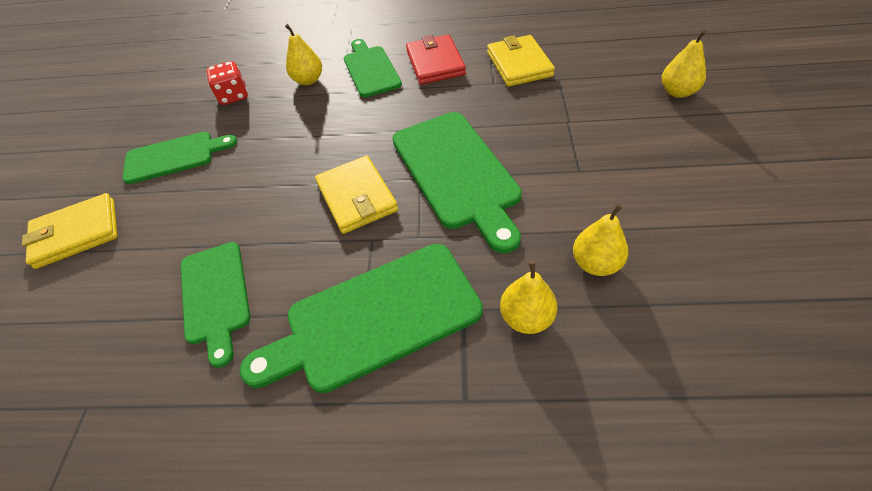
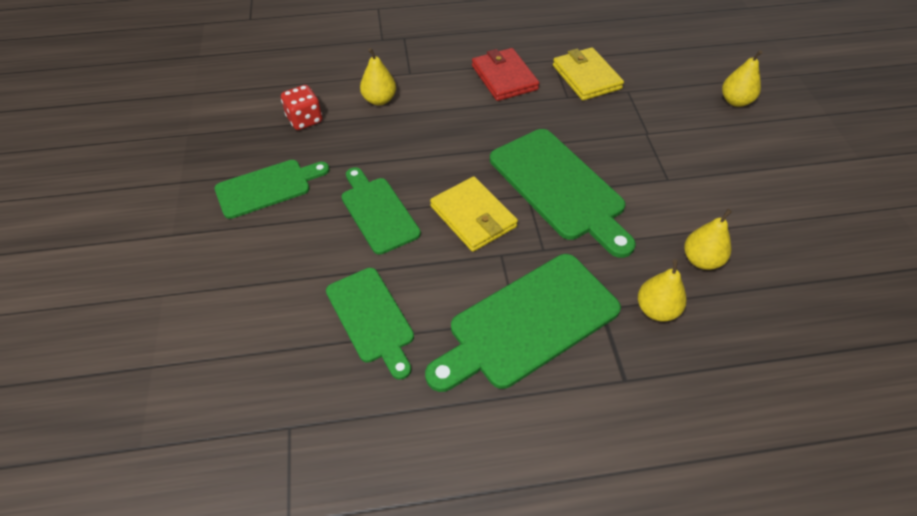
camera: 15 degrees left, 0 degrees up
(76, 233) = (197, 272): yellow wallet -> none
(370, 69) = (440, 86): green cutting board -> green cutting board (378, 212)

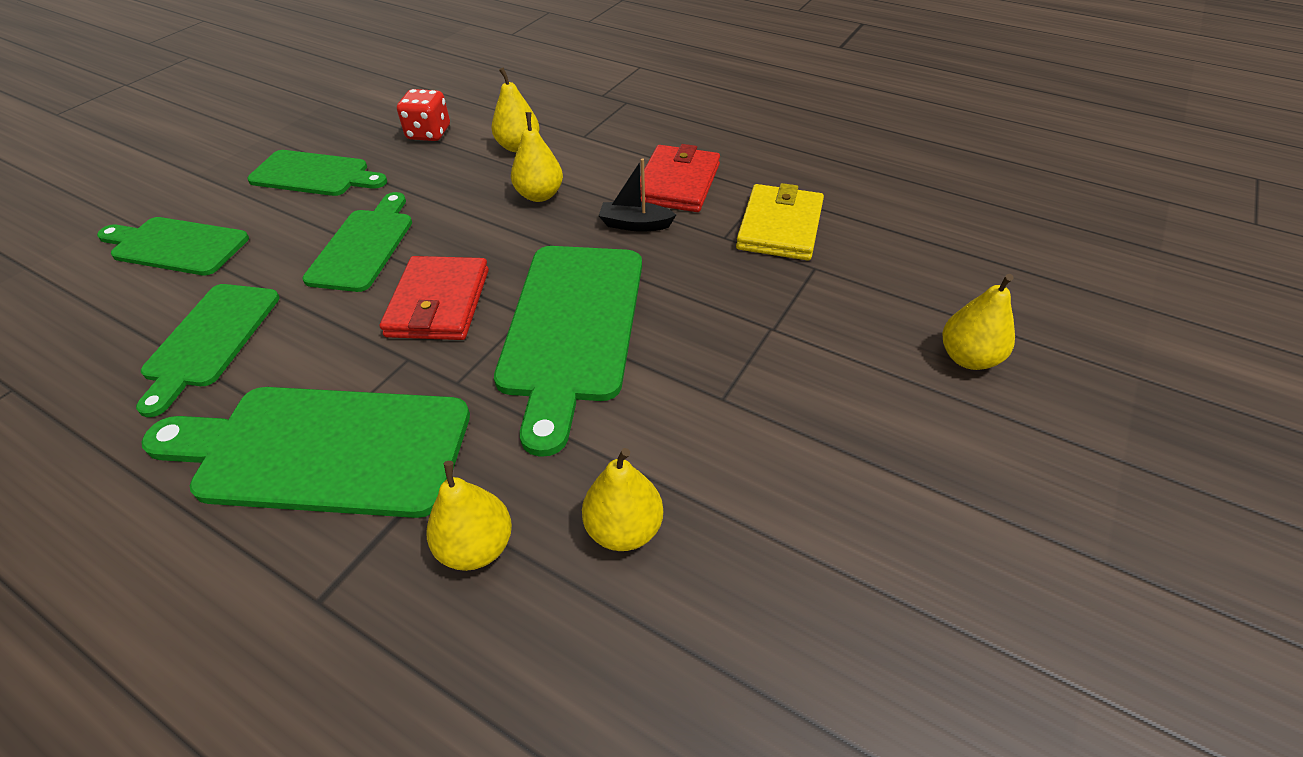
camera: 40 degrees right, 5 degrees down
(246, 285) = (175, 246): none -> green cutting board
(438, 124) = (540, 195): none -> yellow pear
(473, 217) = (438, 303): yellow wallet -> red wallet
(514, 114) = (635, 224): none -> black boat

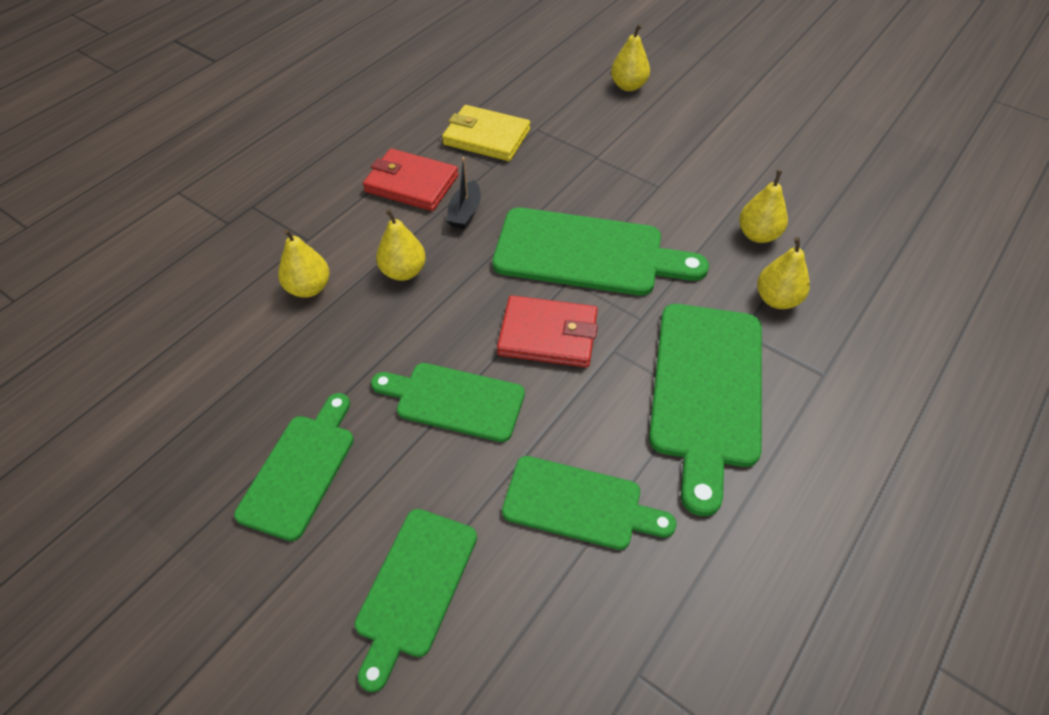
camera: 85 degrees left, 5 degrees up
(429, 133) = (247, 367): red dice -> none

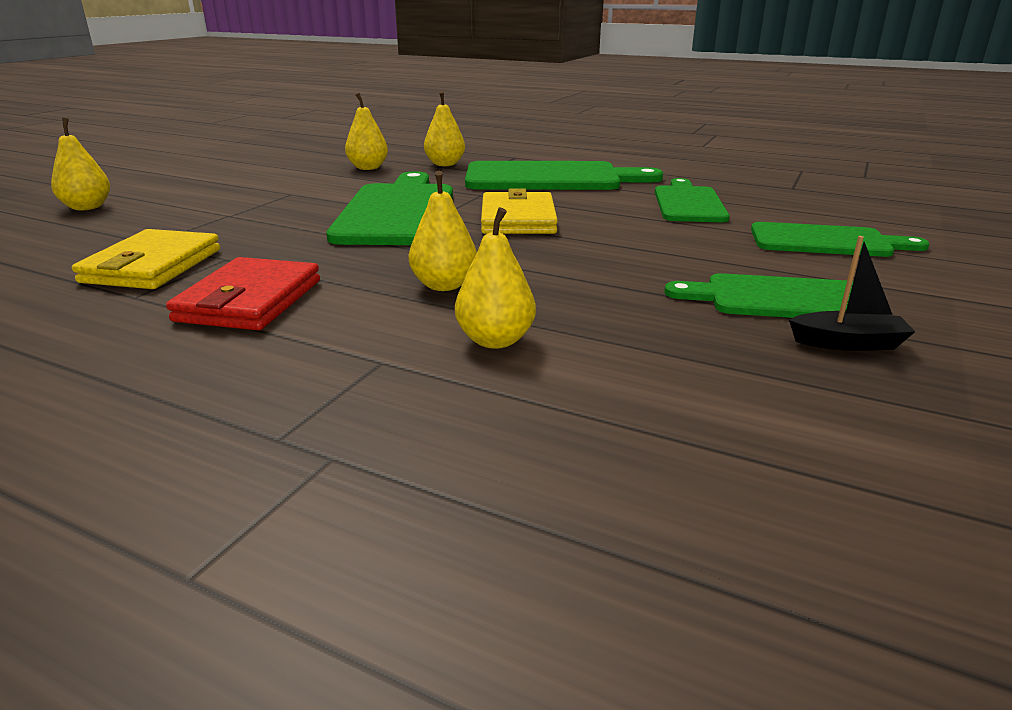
camera: 100 degrees left, 25 degrees down
(454, 400) = (625, 245): green cutting board -> none
(465, 212) = (324, 264): black boat -> black boat (848, 343)
(548, 335) = (518, 219): red wallet -> yellow wallet

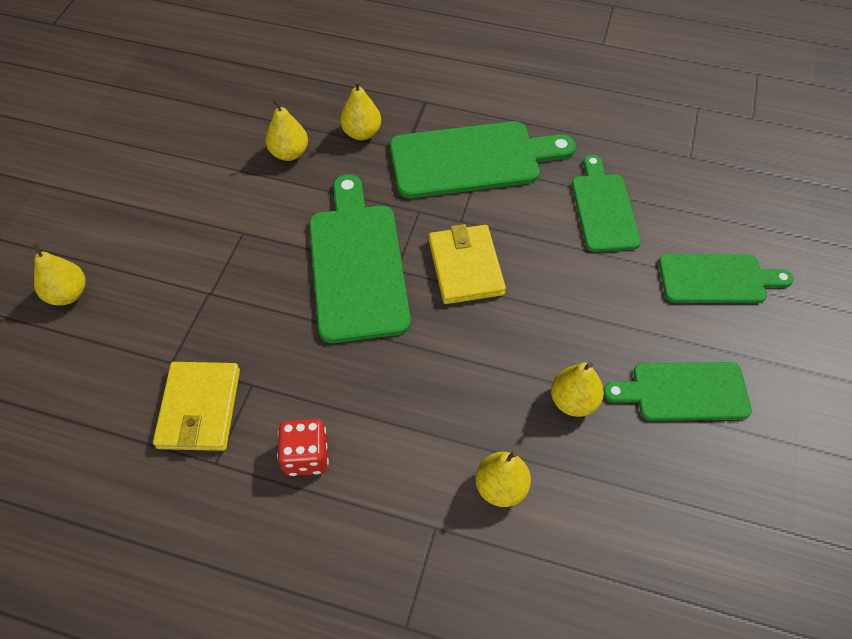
camera: 10 degrees left, 30 degrees up
(249, 300) = (306, 456): red wallet -> red dice
(444, 285) = (441, 407): yellow pear -> yellow pear (573, 401)
(848, 343) = (728, 452): black boat -> none

